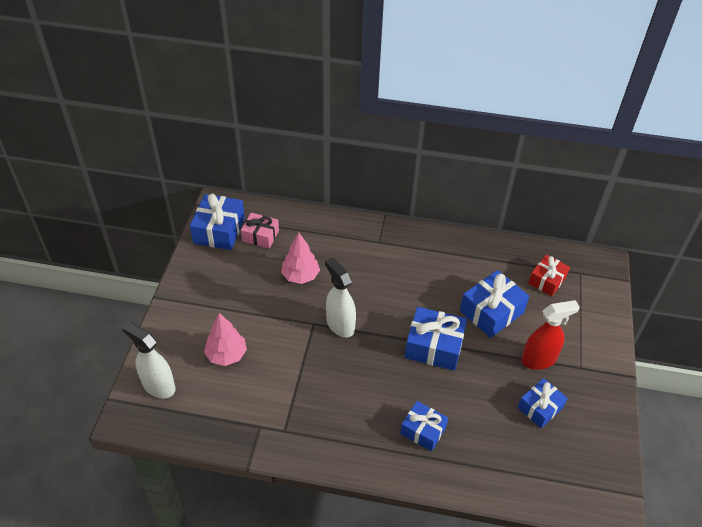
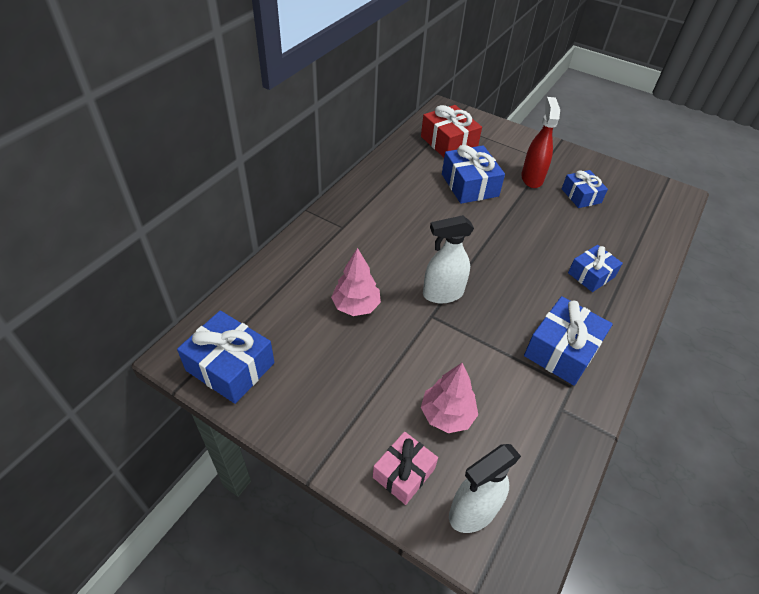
camera: 70 degrees left, 0 degrees up
(260, 236) = (269, 325): pink gift -> pink gift (403, 473)
(434, 346) = (496, 234): blue gift -> blue gift (562, 350)
(547, 280) = (448, 143): red gift -> red gift, size x1.55

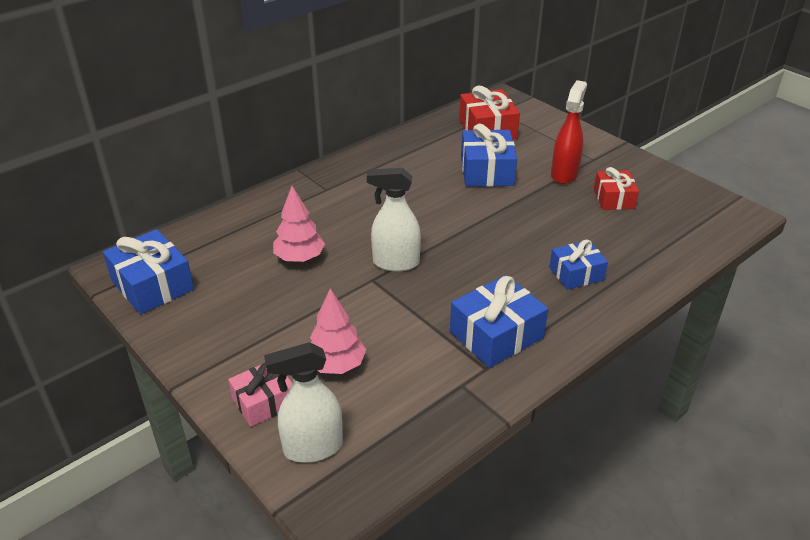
camera: 20 degrees right, 10 degrees down
(581, 196) = (613, 198): blue gift -> red gift

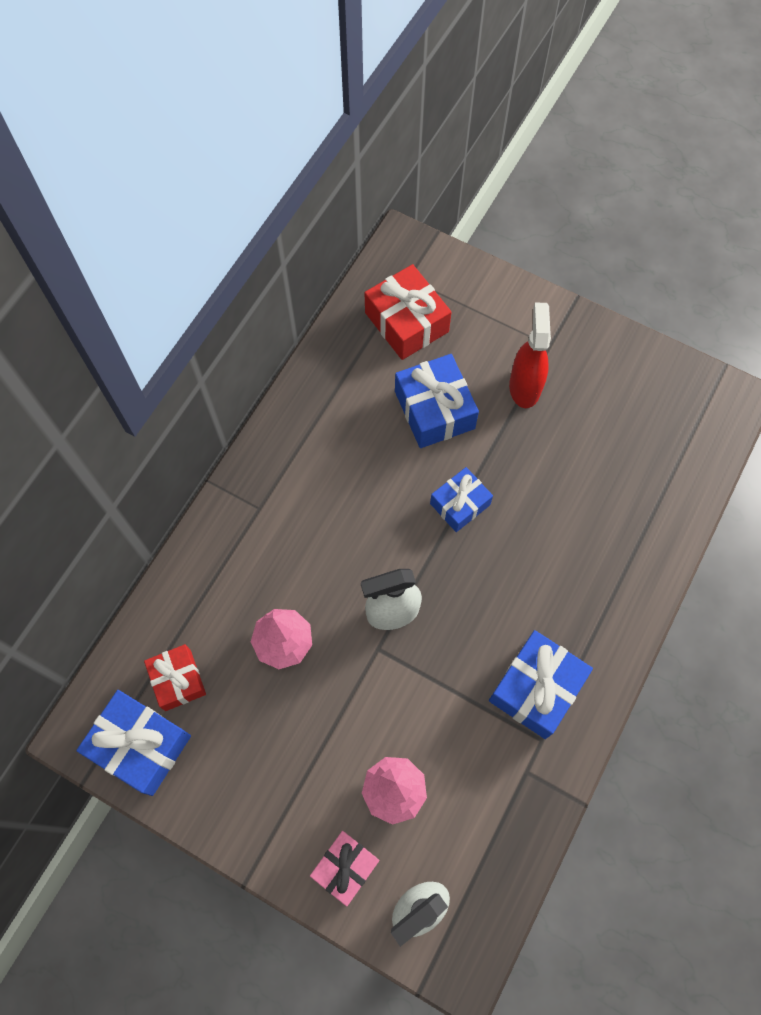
camera: 20 degrees left, 30 degrees up
(576, 274) = (588, 563): blue gift -> blue gift (460, 504)
(613, 198) = (592, 416): red gift -> red gift (178, 680)

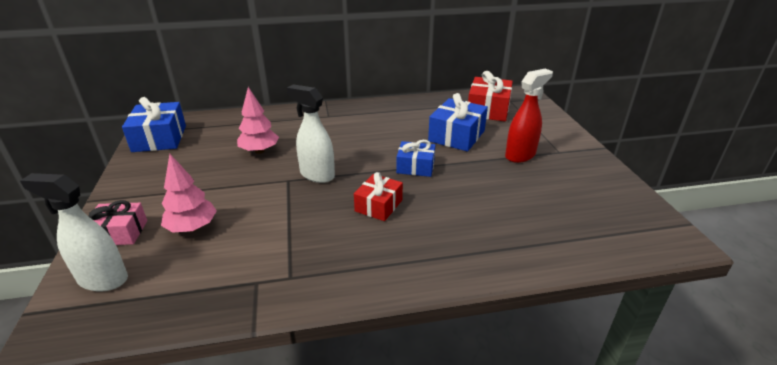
camera: 50 degrees right, 35 degrees down
(178, 680) = (207, 133): red gift -> red gift (378, 205)
(536, 688) = (328, 254): blue gift -> none

